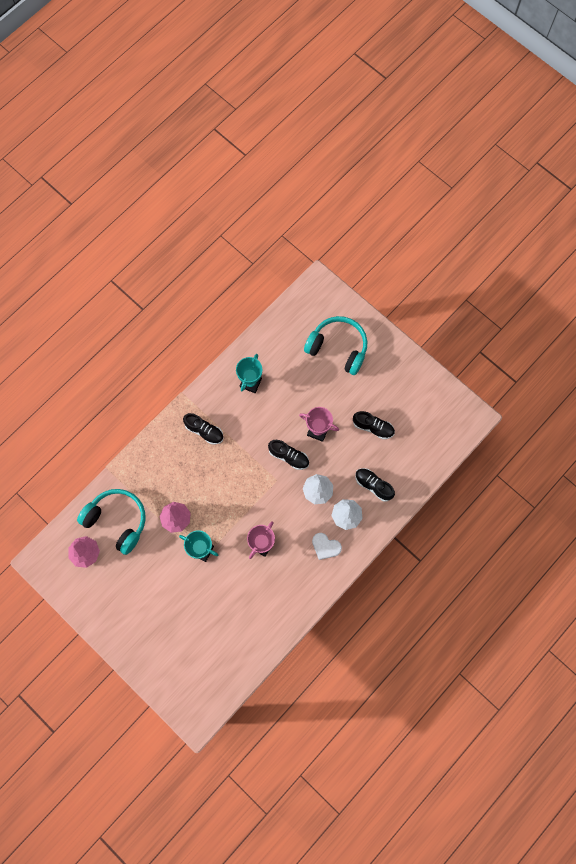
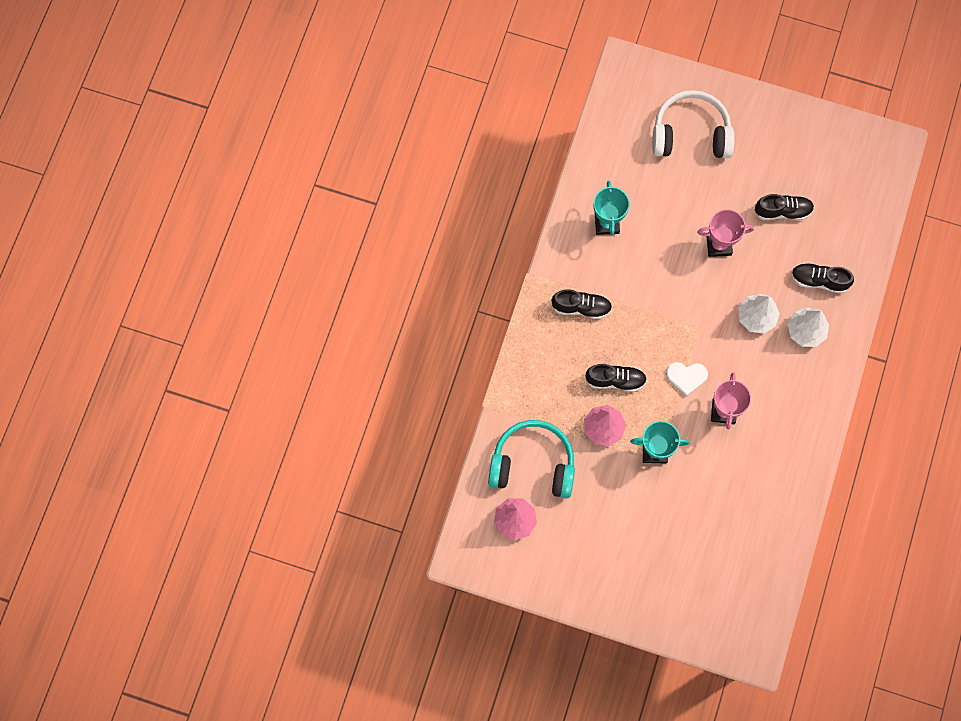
camera: 25 degrees left, 0 degrees up
(289, 456) = (700, 292): black shoe -> black shoe (615, 380)
(325, 546) = (800, 379): white heart -> white heart (686, 377)
(338, 348) = (690, 134): turquoise headphones -> white headphones

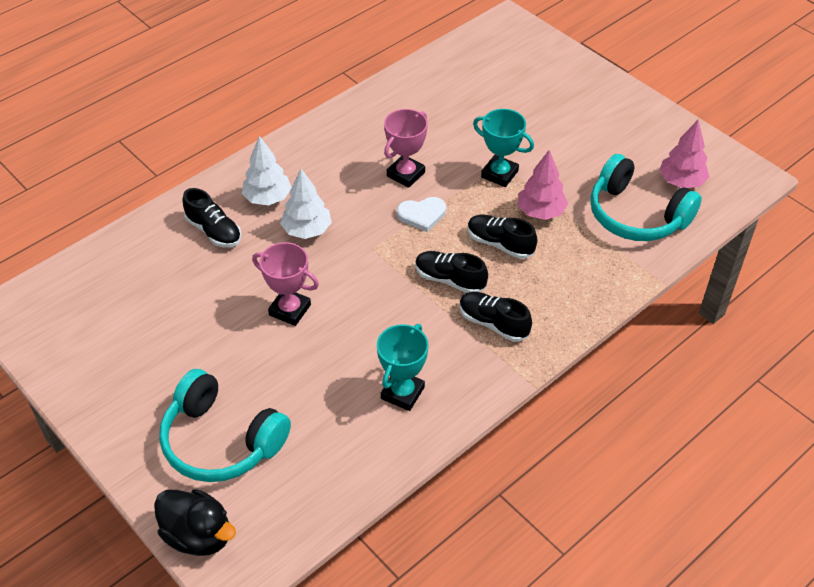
camera: 150 degrees left, 25 degrees down
(659, 75) = (198, 535): none -> black duck
(686, 377) = (422, 215): white heart -> white heart turned 135 degrees clockwise
(690, 134) = (221, 441): white headphones -> turquoise headphones
(782, 211) = (191, 308): black shoe -> black shoe (450, 280)

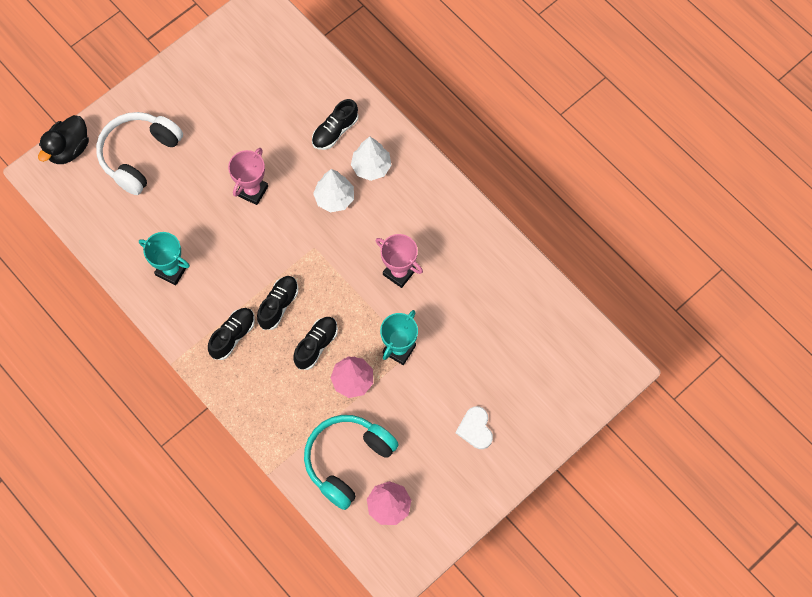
camera: 90 degrees right, 20 degrees up
(221, 441) = (139, 155): turquoise headphones -> white headphones
(422, 215) = (350, 285): white heart -> white heart (475, 429)

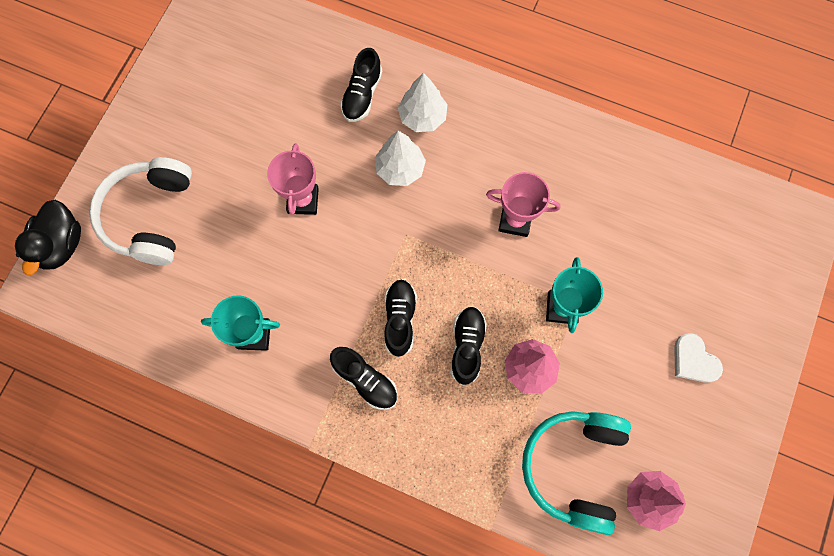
camera: 25 degrees left, 5 degrees up
(233, 336) = (365, 380): black shoe -> black shoe turned 120 degrees clockwise

